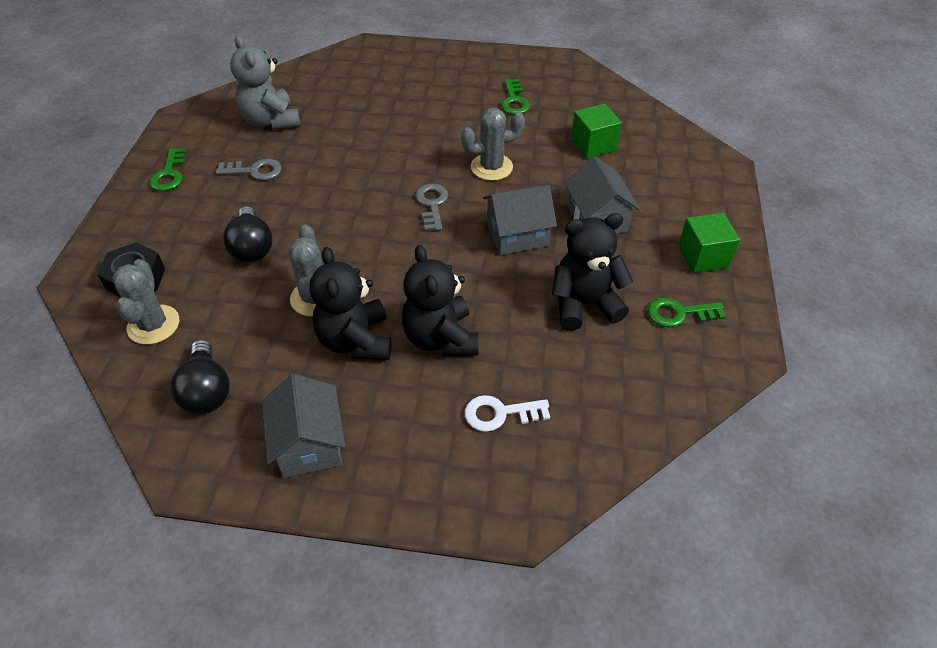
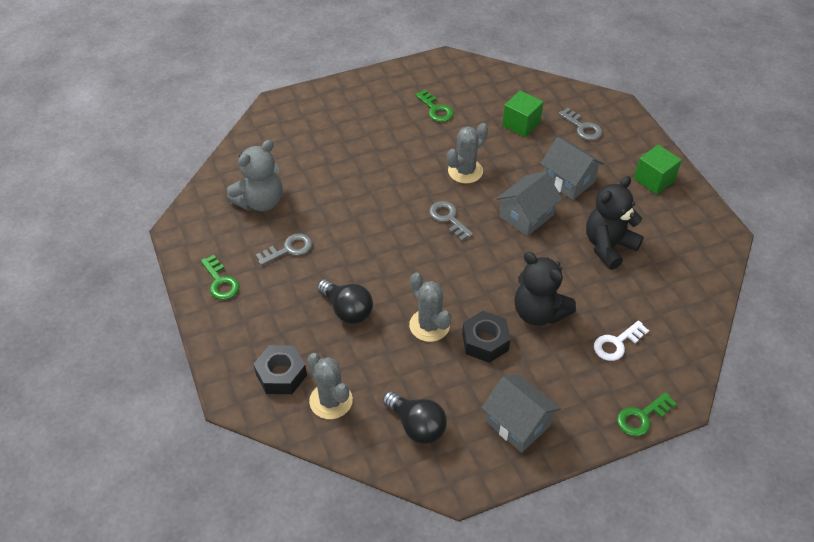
camera: 30 degrees left, 0 degrees up
(271, 121) = (260, 202): grey teddy bear -> grey teddy bear turned 75 degrees counterclockwise
(356, 341) = (485, 342): black teddy bear -> black nut
(661, 172) = (582, 127): none -> grey key
(679, 313) = (669, 226): green key -> green key (642, 417)

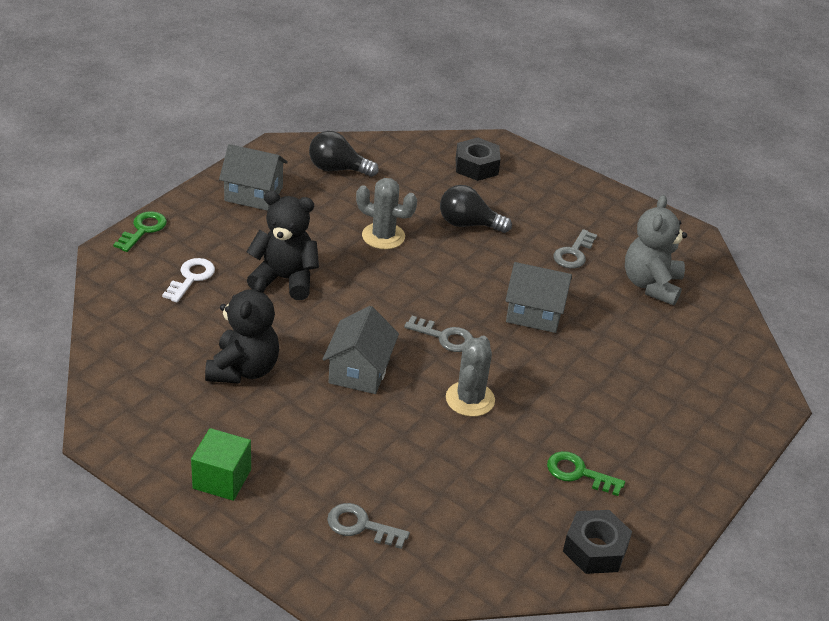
camera: 145 degrees right, 10 degrees down
(220, 282) = (602, 209): green key -> none
(331, 401) = (420, 163): grey cactus -> none
(485, 342) = (321, 240): black nut -> black nut (595, 549)
(521, 124) = (449, 496): green cube -> none
(568, 181) = (335, 434): grey house -> grey house (534, 313)

